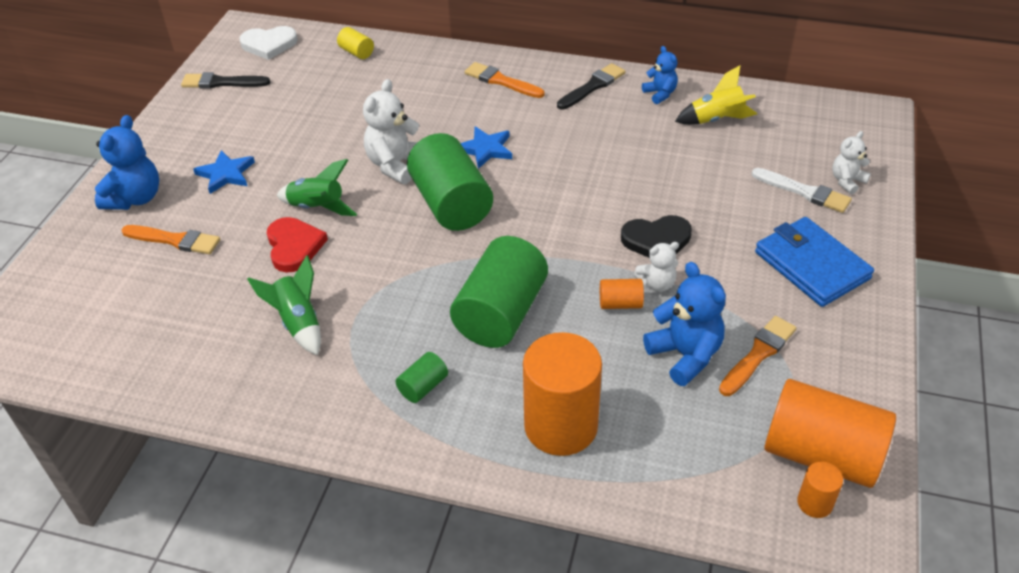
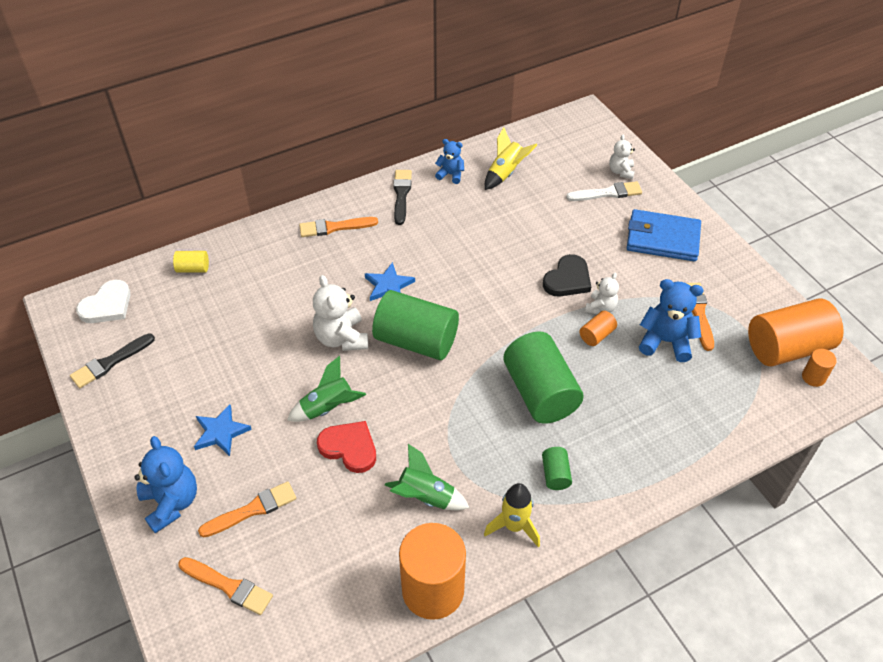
camera: 45 degrees left, 5 degrees up
(94, 278) = (228, 586): none -> orange brush
(334, 398) = (514, 526): none -> yellow rocket
(561, 426) = (656, 435): orange cylinder -> orange cylinder (433, 590)

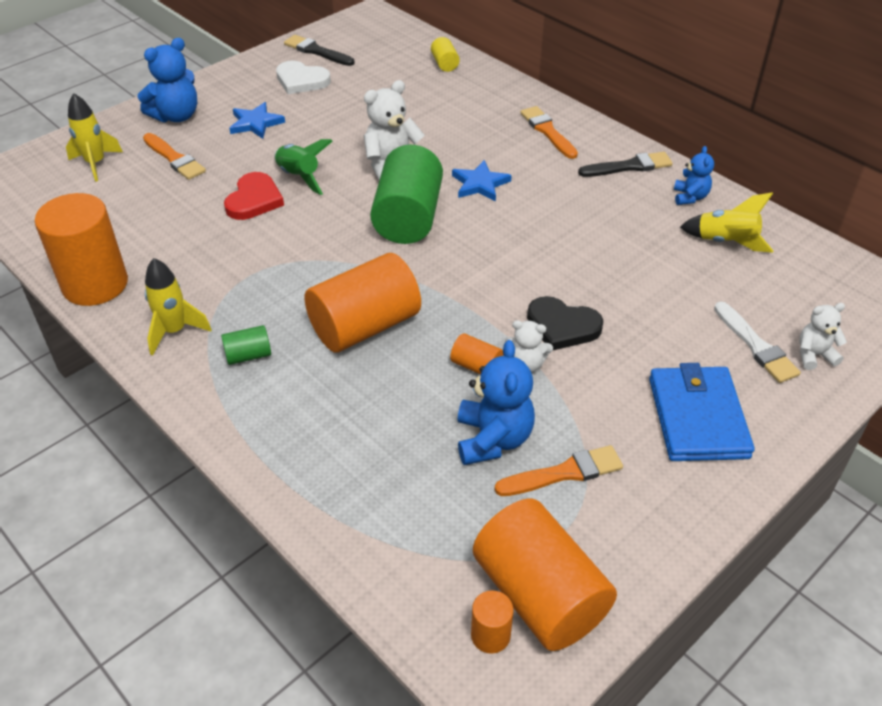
camera: 75 degrees right, 5 degrees down
(107, 305) = (380, 34): white heart -> white heart (301, 80)
(228, 586) = (96, 164): orange brush -> yellow rocket
(425, 497) = (203, 260): green rocket -> none
(540, 392) = (364, 326): green cylinder -> orange cylinder

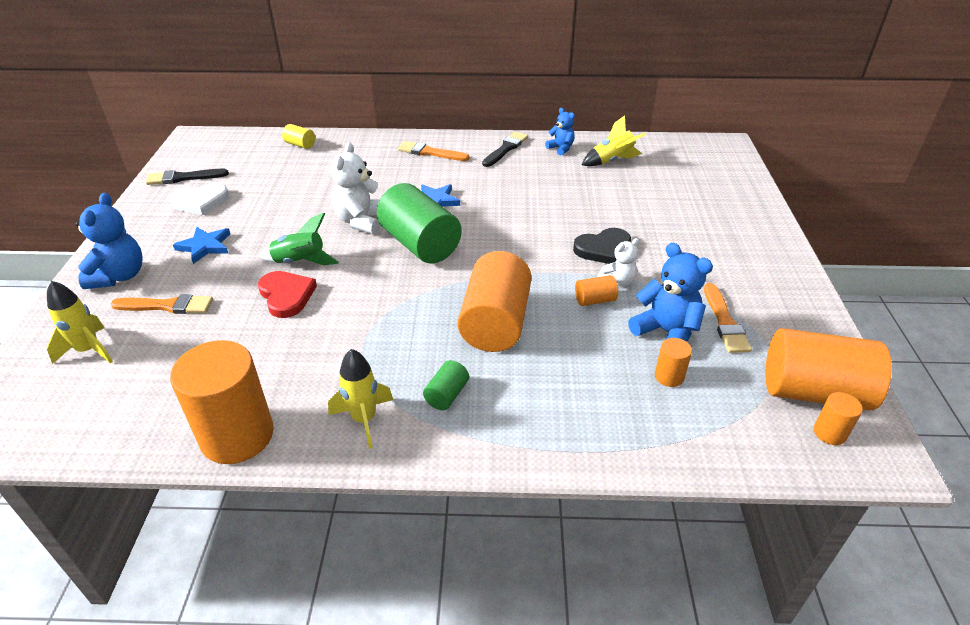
camera: 45 degrees left, 5 degrees down
(431, 475) = (669, 376): none -> orange cylinder
(564, 473) = (725, 322): orange brush -> orange brush turned 150 degrees clockwise
(697, 417) = (733, 251): blue wallet -> none
(756, 346) = (701, 201): white brush -> none
(814, 355) = (729, 190): white teddy bear -> none

